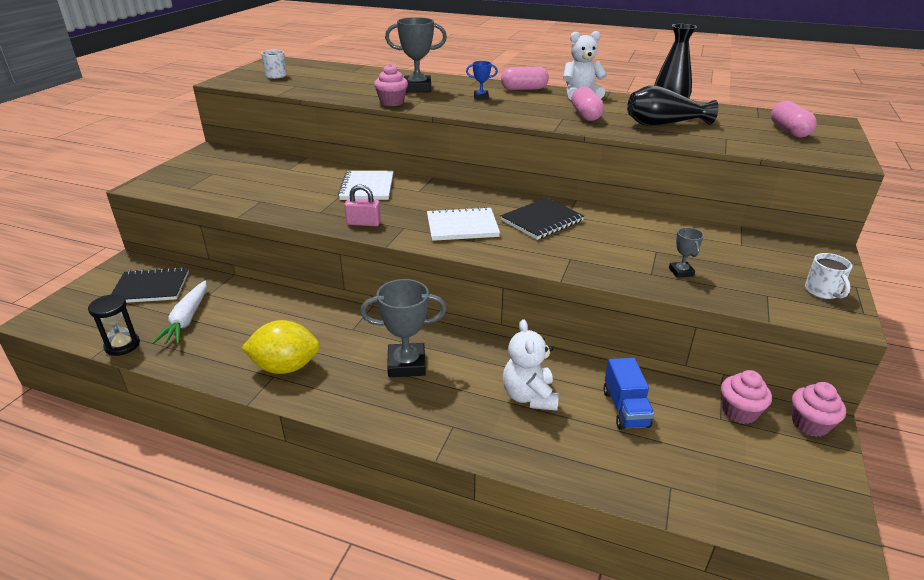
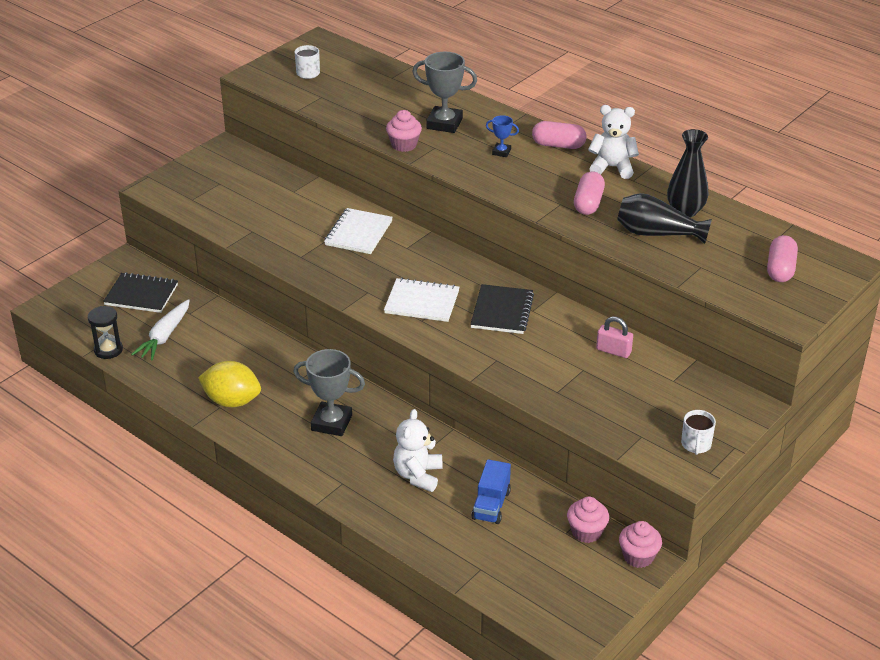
camera: 20 degrees right, 5 degrees up
(363, 223) = (334, 279): pink padlock -> pink padlock (613, 351)
(542, 220) = (502, 311): black notebook -> black notebook turned 60 degrees counterclockwise
(681, 272) = (585, 396): grey trophy -> none

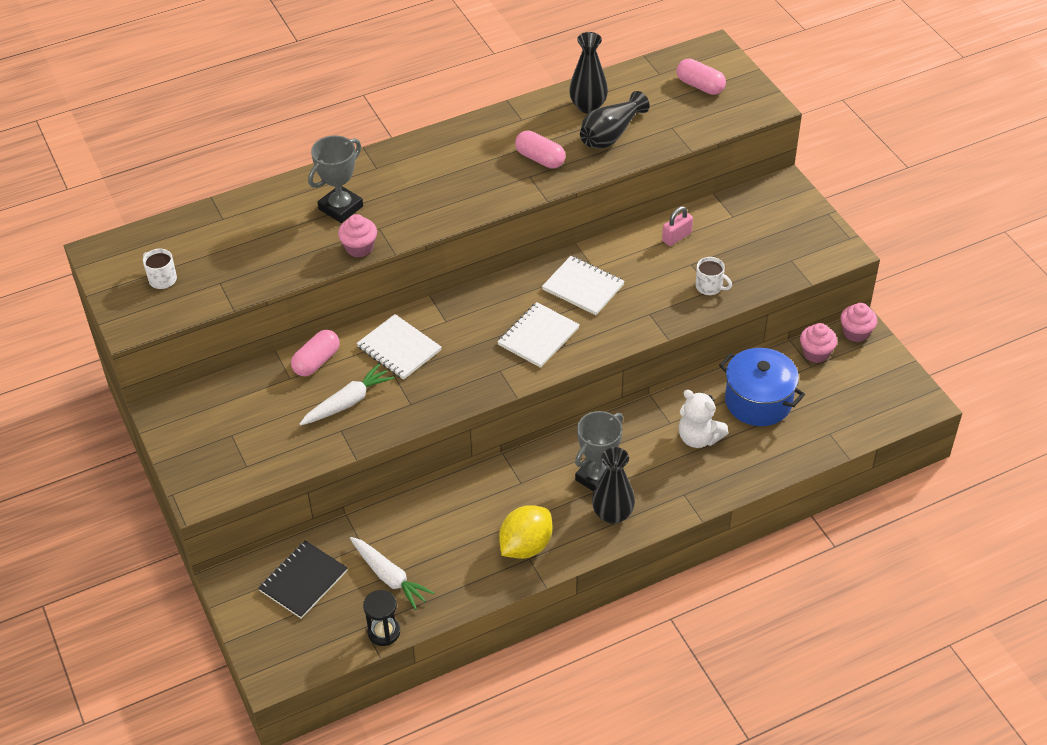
camera: 65 degrees left, 10 degrees up
(284, 225) = (348, 402): none -> white carrot
(294, 443) = (612, 514): none -> black vase
(491, 505) = (758, 401): blue truck -> blue pot
(501, 152) = (419, 185): blue trophy -> none
(502, 311) = (583, 287): black notebook -> white notebook
(558, 145) = (433, 145): pink capsule -> pink capsule (316, 361)
(612, 167) = (493, 125): white teddy bear -> none
(696, 445) = (815, 233): white mug -> white mug (709, 287)

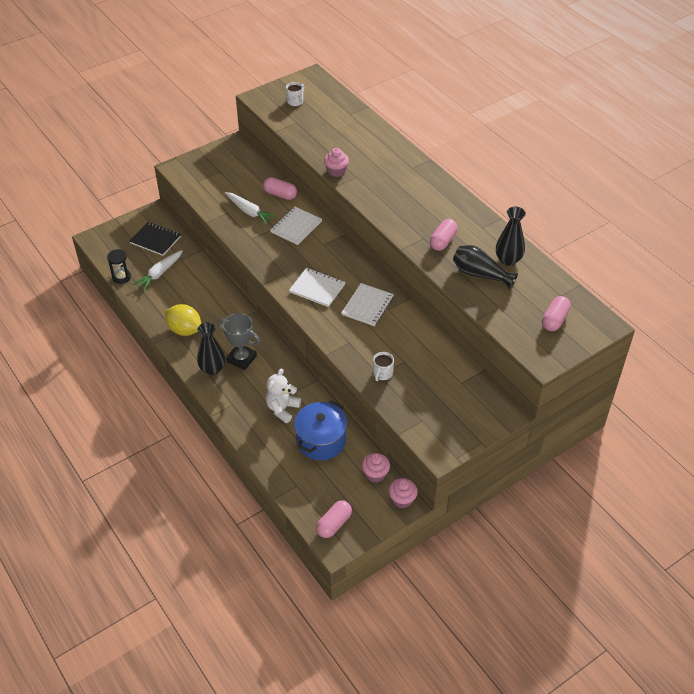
camera: 80 degrees right, 0 degrees up
(340, 208) = (371, 158): grey trophy -> none
(676, 237) = (430, 351): pink padlock -> none
(891, 401) = (334, 524): none -> pink capsule

